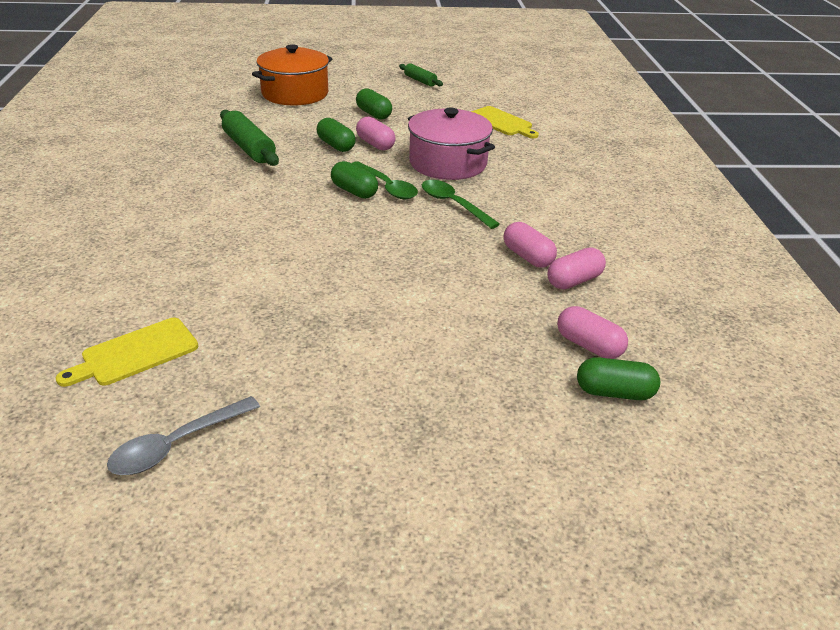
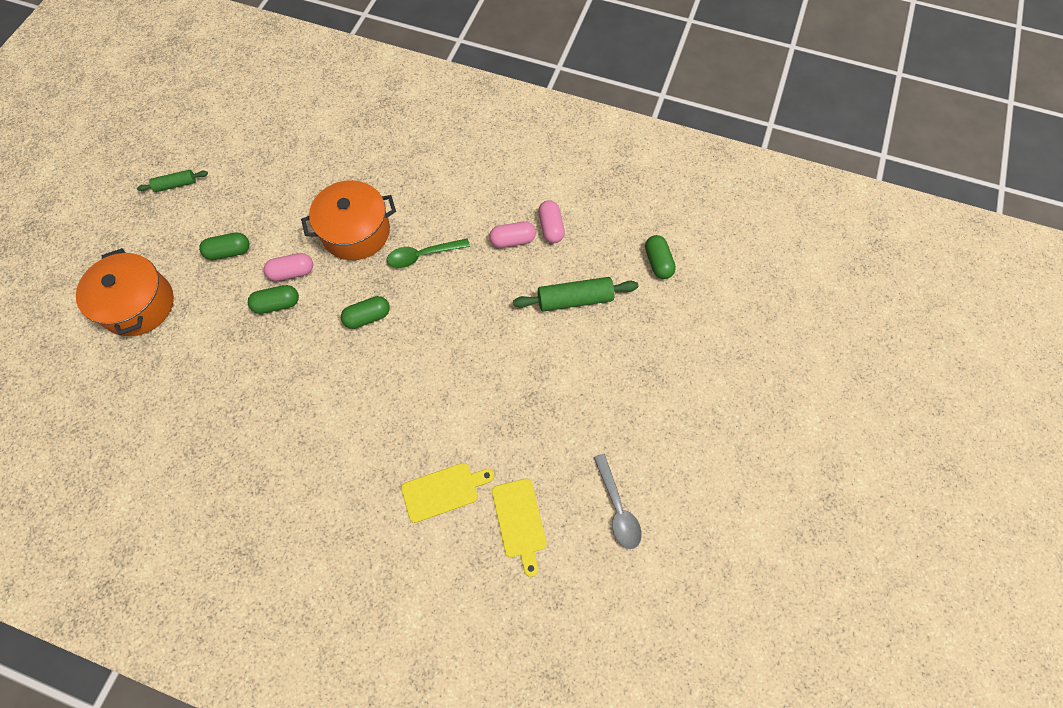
camera: 65 degrees left, 30 degrees up
(249, 148) = (242, 378): green rolling pin -> green rolling pin (575, 299)
(386, 187) = (372, 291): green spoon -> none
(448, 163) = (356, 232): pink pot -> orange pot
(501, 122) = (305, 161): yellow cutting board -> yellow cutting board (443, 491)
(588, 345) = (615, 253): pink capsule -> none
(614, 392) = (658, 262): green capsule -> green capsule turned 45 degrees counterclockwise

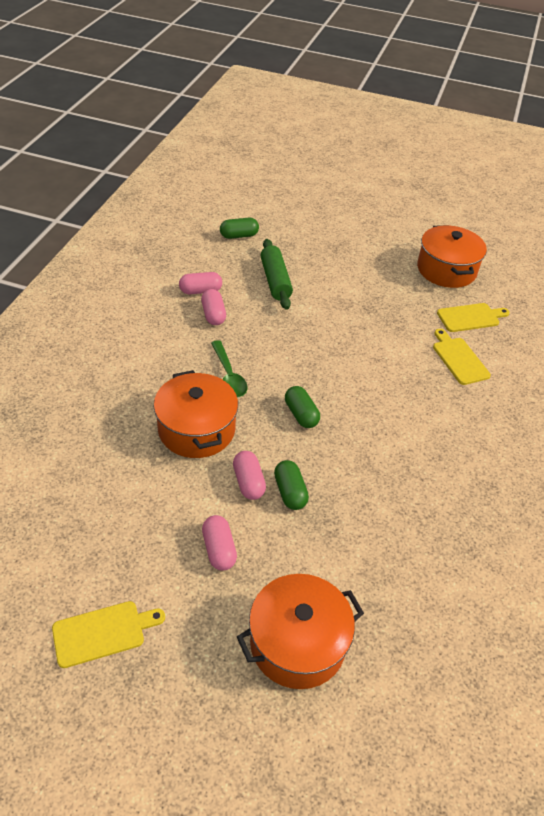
camera: 95 degrees left, 20 degrees down
(176, 185) = (103, 633): green rolling pin -> yellow cutting board
(229, 252) = (219, 549): green capsule -> pink capsule
(617, 508) = (446, 270): grey spoon -> orange pot

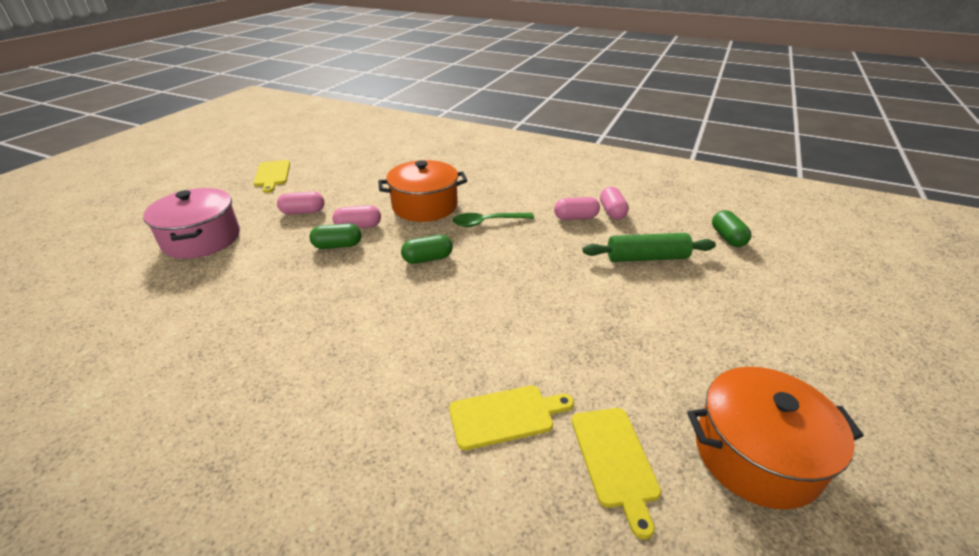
camera: 100 degrees right, 10 degrees down
(297, 643) = (202, 239): orange pot -> pink pot

